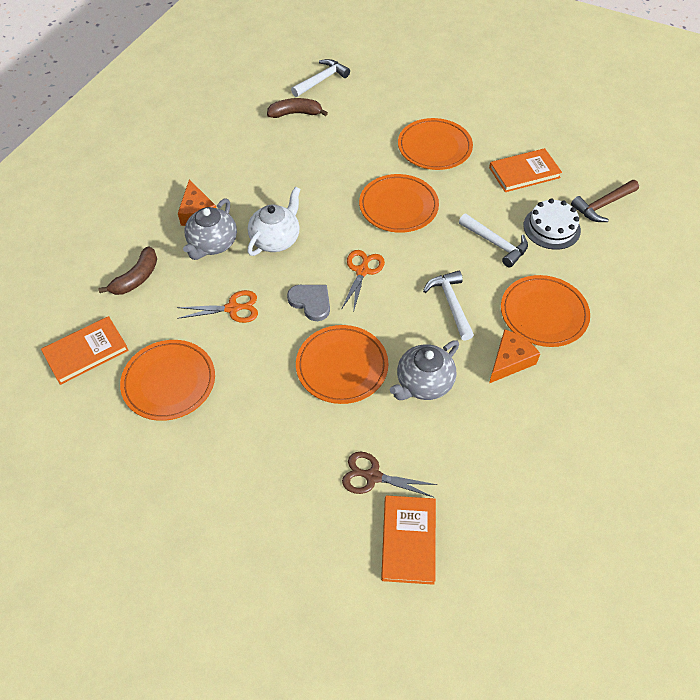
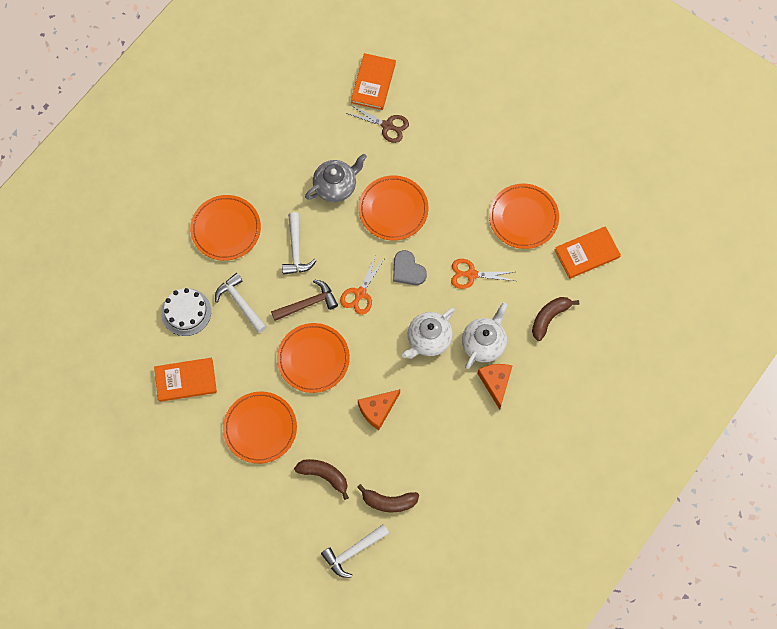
camera: 170 degrees left, 15 degrees up
(212, 244) = (484, 343): grey teapot -> white teapot
(361, 123) = (324, 475): none -> brown banana
(509, 361) = (267, 193): orange cheese -> orange cheese (377, 410)
(603, 205) = (130, 329): brown hammer -> brown hammer (307, 304)

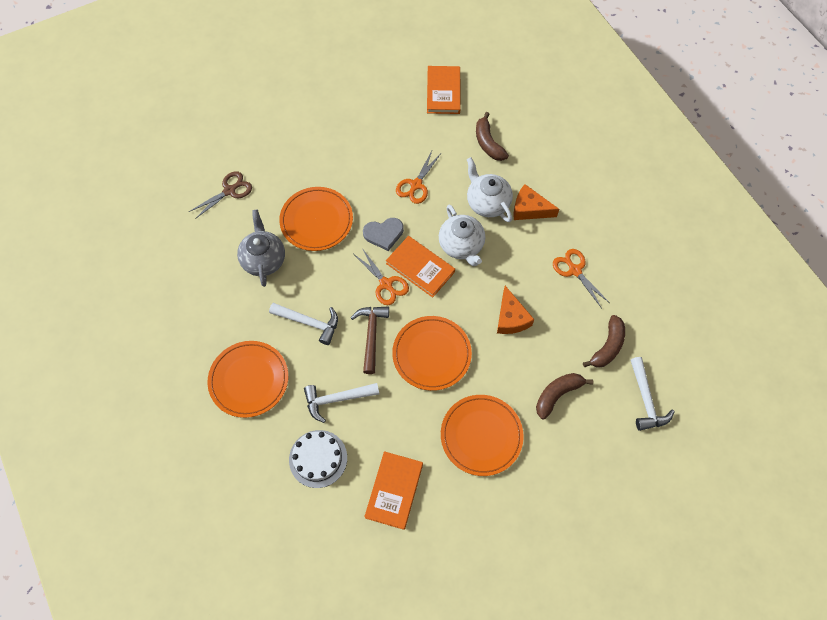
camera: 65 degrees left, 5 degrees down
(373, 83) = (179, 184): orange book -> orange book (420, 267)
(451, 446) = (575, 270): none -> orange scissors
(523, 217) = (384, 123): orange plate -> none

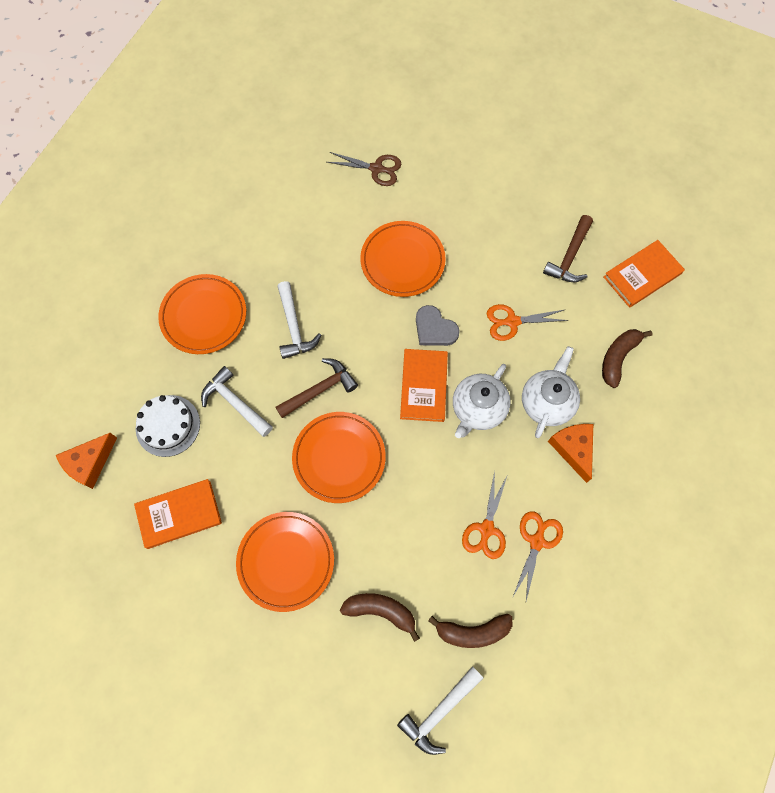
camera: 55 degrees right, 5 degrees up
(264, 259) = (329, 245): grey teapot -> none
(386, 284) = (382, 366): orange scissors -> orange scissors (486, 529)
(397, 121) = (569, 256): none -> brown hammer
(511, 318) = (433, 509): orange cheese -> orange cheese (90, 463)

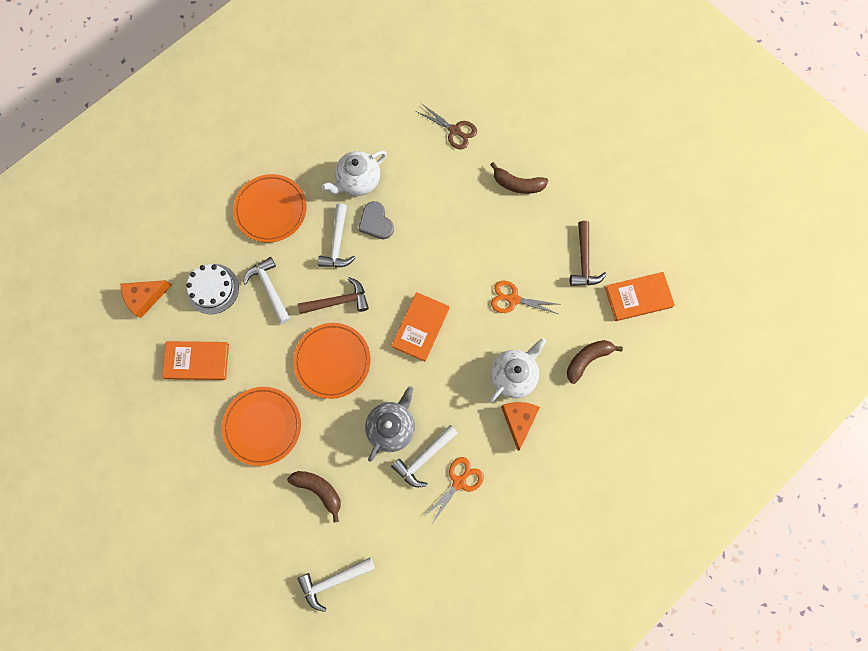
camera: 20 degrees right, 5 degrees up
(402, 261) = (445, 217): orange plate -> none
(434, 329) = (448, 283): grey heart -> grey heart (376, 222)
(435, 507) = (391, 427): none -> grey teapot
(472, 631) = (381, 531): brown banana -> brown banana (517, 184)
(478, 409) = (456, 361): white teapot -> white teapot (358, 181)
(486, 529) = (424, 458): orange scissors -> white hammer
(569, 256) = (584, 260): brown hammer -> brown hammer turned 45 degrees counterclockwise

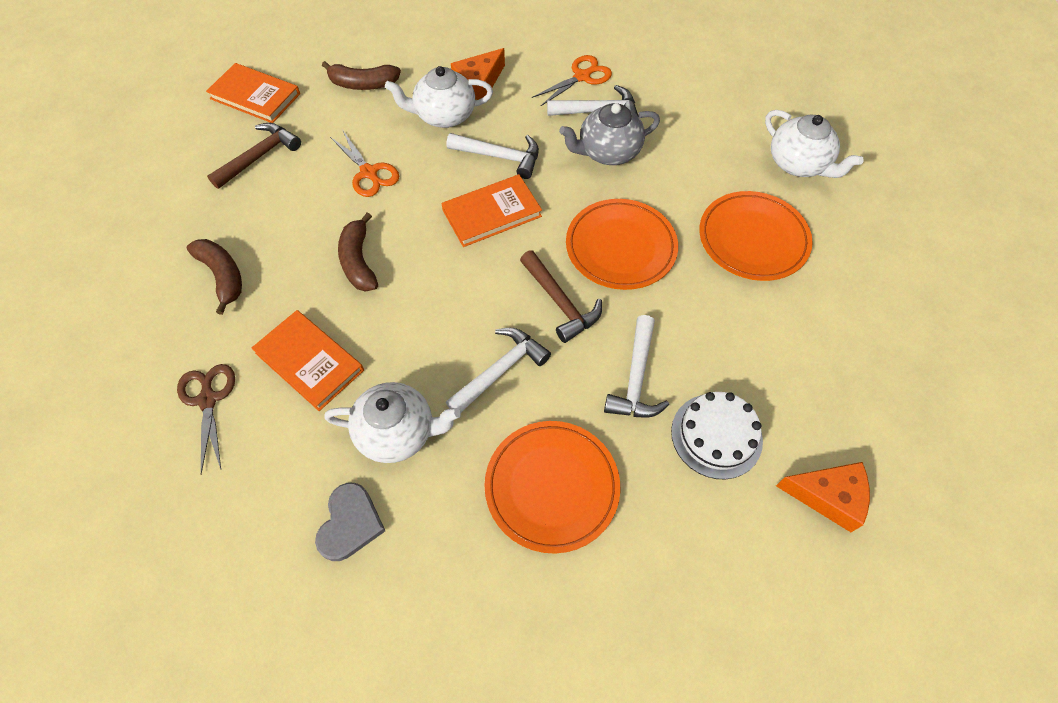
camera: 140 degrees left, 15 degrees down
(197, 361) = (795, 359): orange book -> orange book (309, 362)
(268, 513) = (798, 164): none -> white teapot
(319, 490) = (729, 150): brown banana -> brown banana (359, 261)
(333, 580) = (766, 83): white hammer -> white hammer (500, 157)
(338, 301) = (560, 302): brown hammer -> brown hammer turned 150 degrees counterclockwise
(376, 222) = (428, 359): grey heart -> grey heart (350, 523)
(459, 482) = (582, 77): orange scissors -> orange scissors turned 150 degrees clockwise

